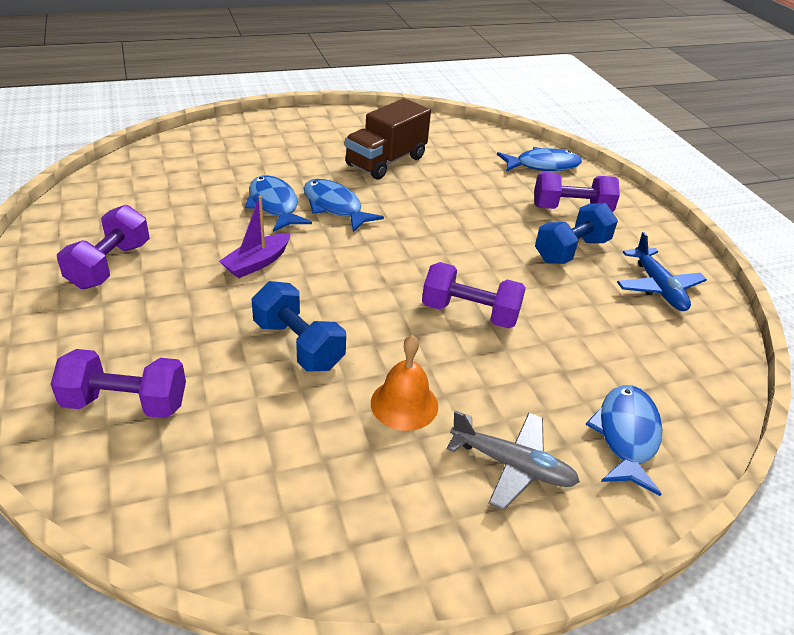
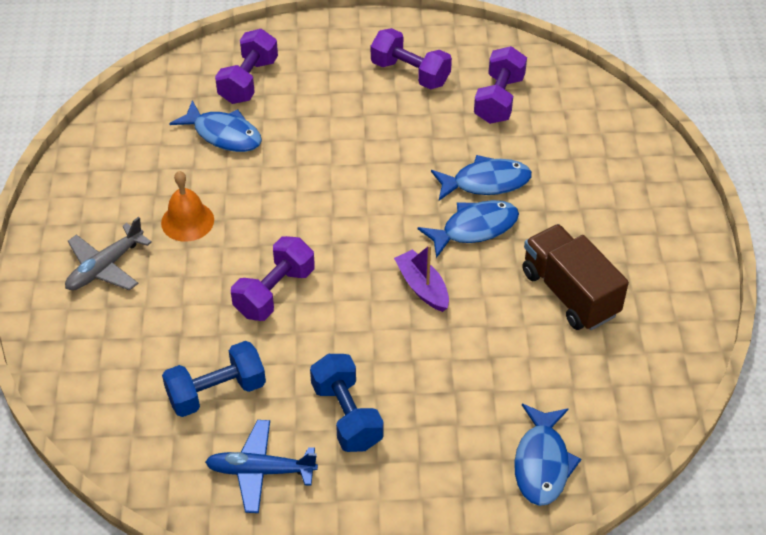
camera: 110 degrees right, 10 degrees up
(257, 263) = (390, 160): purple boat -> purple boat (422, 287)
(298, 345) = (274, 172): blue dumbbell -> blue dumbbell (216, 392)
(571, 209) = (429, 452): purple dumbbell -> purple dumbbell (499, 99)
(626, 436) = (97, 349): blue fish -> blue fish (224, 134)

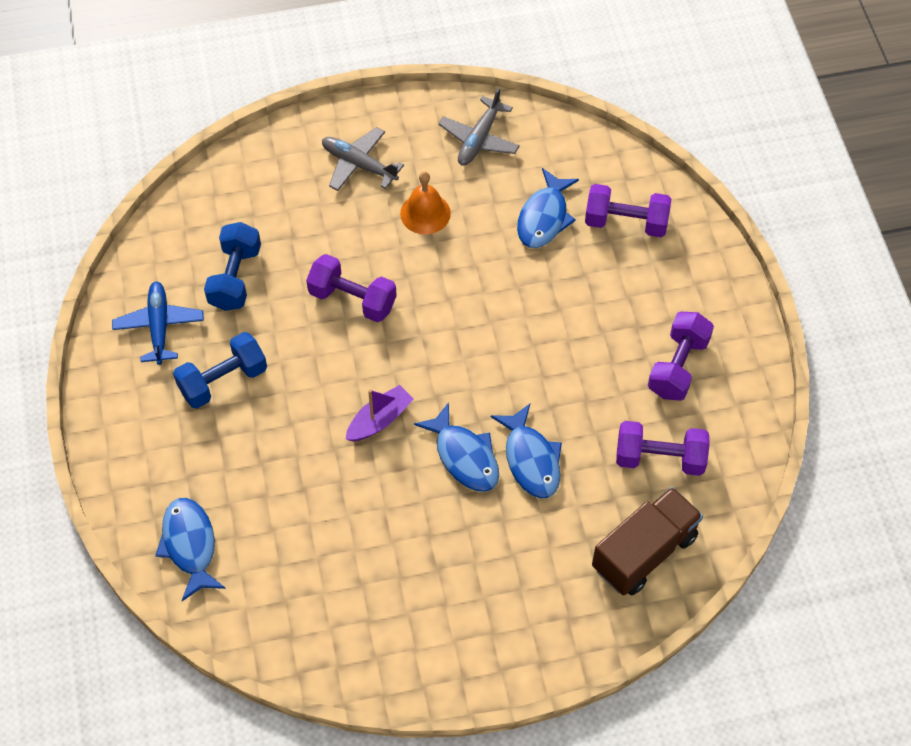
camera: 80 degrees right, 10 degrees up
(111, 168) = (479, 139): none -> grey plane
(216, 392) = (235, 278): blue dumbbell -> blue dumbbell turned 45 degrees clockwise
(542, 463) = (190, 545): blue fish -> blue fish turned 75 degrees clockwise
(569, 293) = (394, 552): brown truck -> brown truck (644, 552)

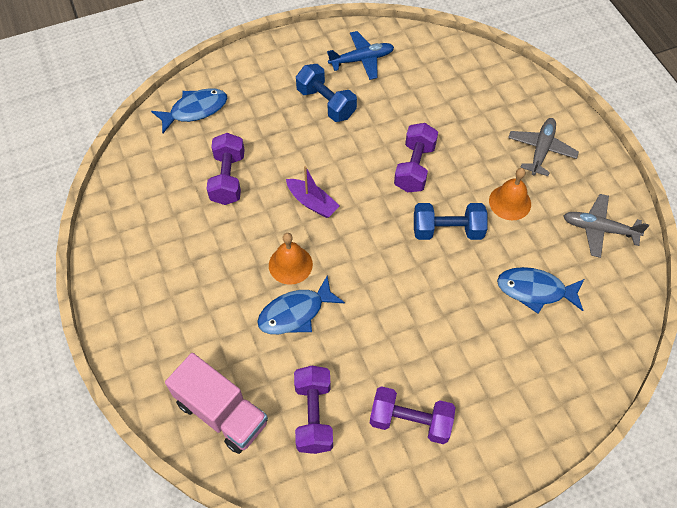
camera: 80 degrees right, 0 degrees up
(235, 278) = (413, 93): blue dumbbell -> blue dumbbell (447, 230)
(464, 456) = (290, 264): blue fish -> orange bell
(626, 222) = (552, 358): purple dumbbell -> purple dumbbell (228, 178)
(644, 552) = (222, 412): brown truck -> pink truck

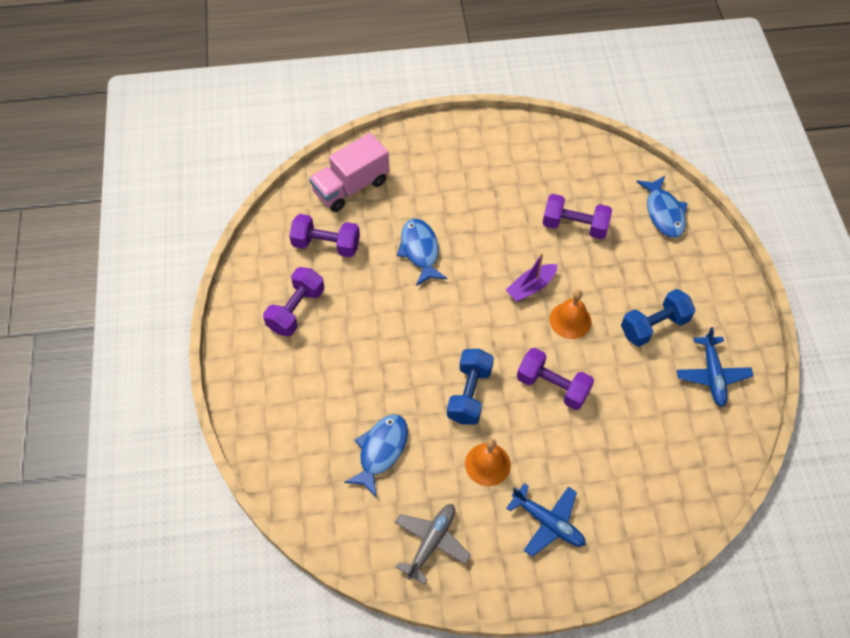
camera: 105 degrees right, 0 degrees up
(290, 264) = (468, 256): orange bell -> orange bell (570, 320)
(541, 150) = (548, 522): grey plane -> blue plane

